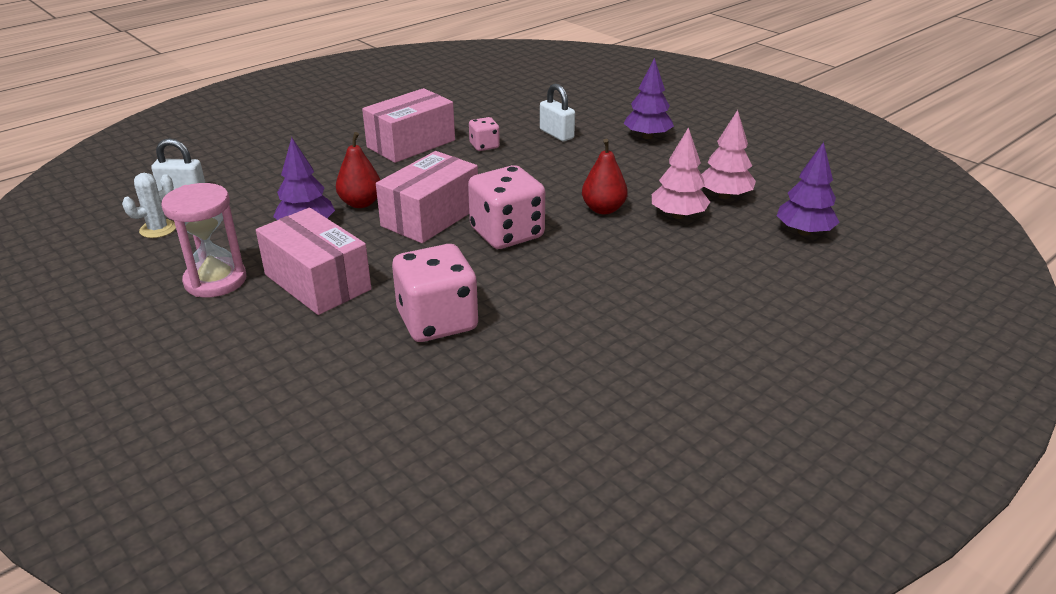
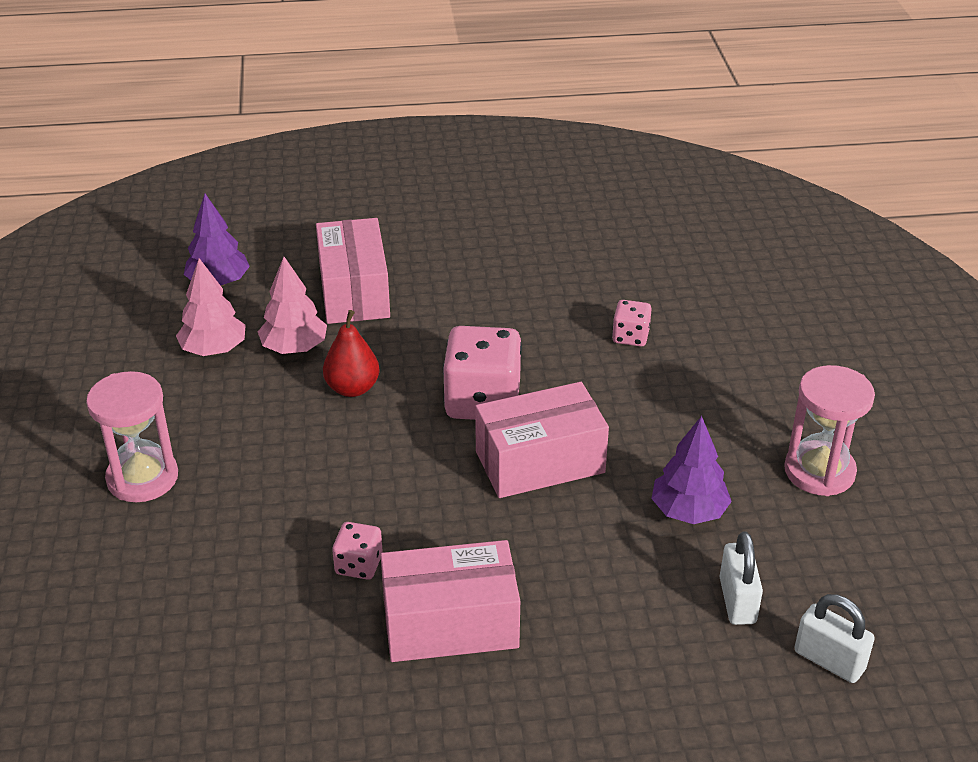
camera: 145 degrees left, 5 degrees up
(158, 229) = (874, 592): white cactus -> none
(317, 282) = (714, 424): pink box -> pink box (354, 292)
(360, 203) = (603, 523): red pear -> none
(437, 321) = (630, 337): pink dice -> pink dice, size x0.51
(556, 134) = (240, 542): white padlock -> white padlock (737, 600)
(647, 136) = (142, 478): purple tree -> pink hourglass

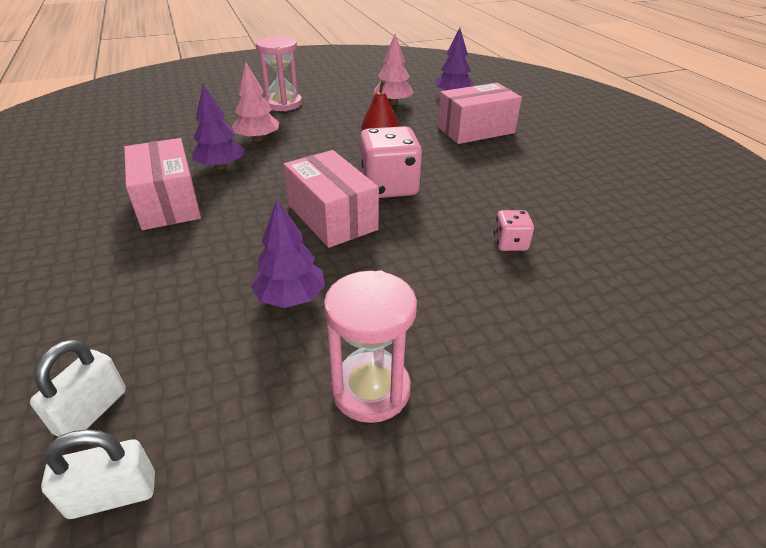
camera: 75 degrees right, 0 degrees up
(294, 348) = (408, 122): pink tree -> pink tree (258, 139)
(359, 565) = (221, 166): pink dice -> purple tree
(737, 600) = (179, 337): white padlock -> white padlock (113, 495)

